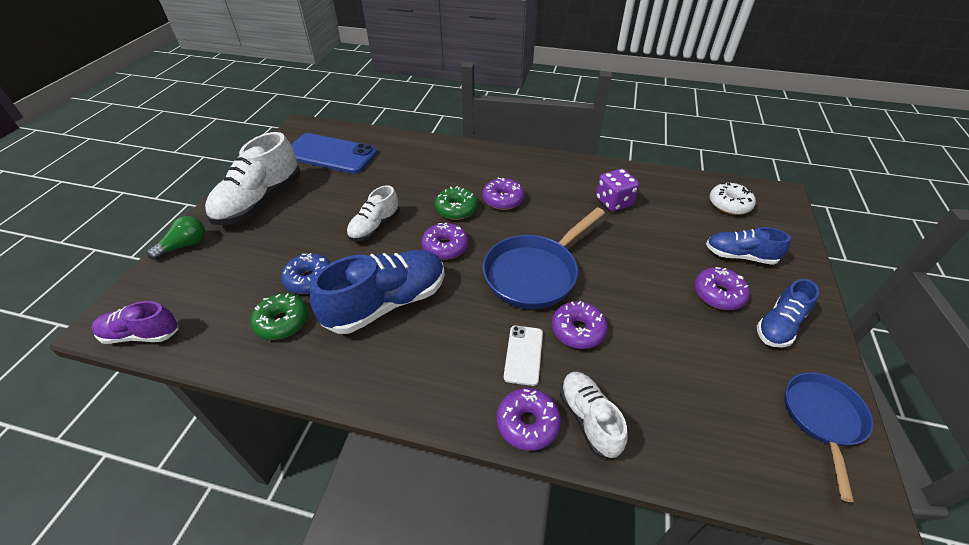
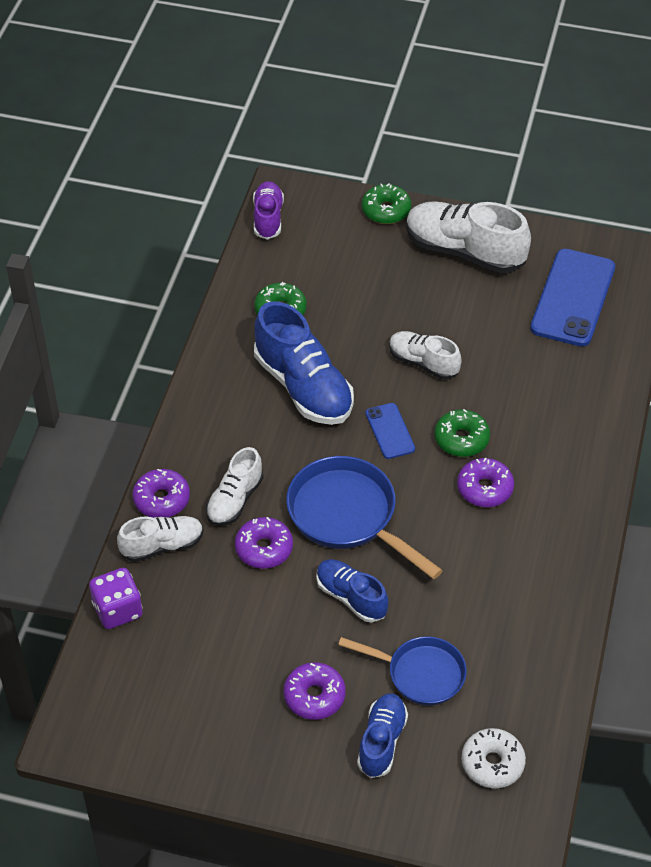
camera: 90 degrees right, 5 degrees up
(185, 245) = (386, 210): green light bulb -> green donut
(309, 279) = (337, 320): blue donut -> none
(445, 247) = (390, 431): purple donut -> blue phone
(523, 355) = (235, 500): white phone -> white shoe
(613, 202) = (487, 616): purple dice -> purple dice (117, 610)
(779, 325) = (265, 745): blue shoe -> blue shoe (351, 597)
(822, 419) = (148, 740): blue pan -> blue pan (420, 674)

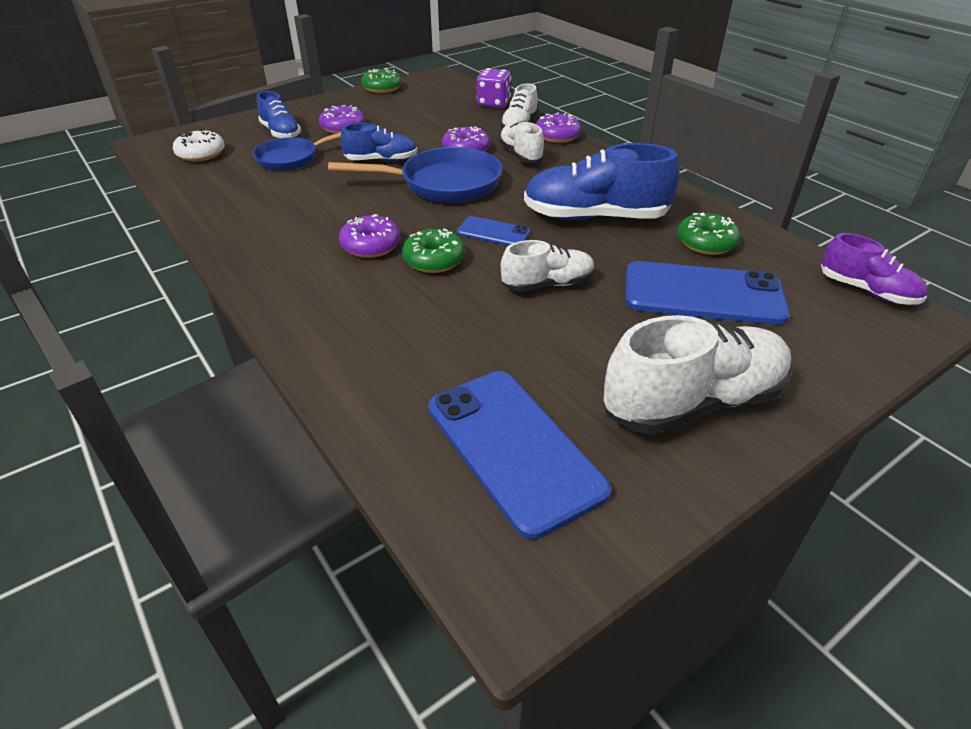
camera: 130 degrees right, 10 degrees down
(352, 286) = (703, 294): none -> blue phone
(386, 210) = (828, 379): green donut -> green donut (382, 88)

